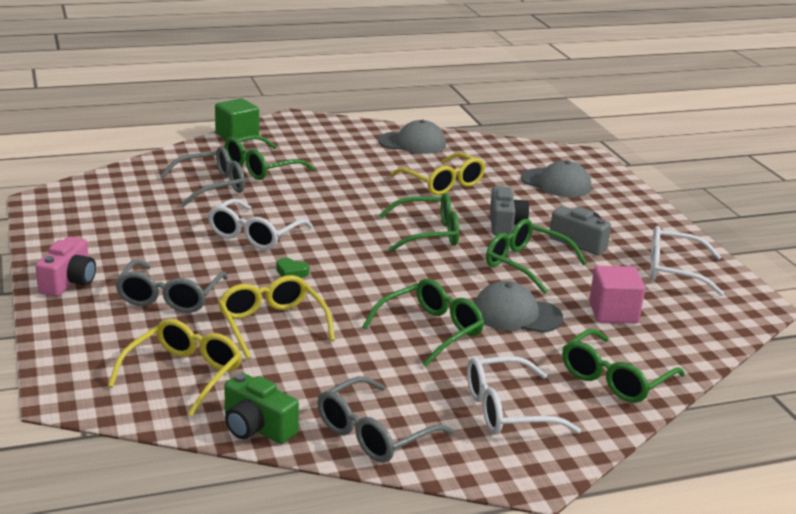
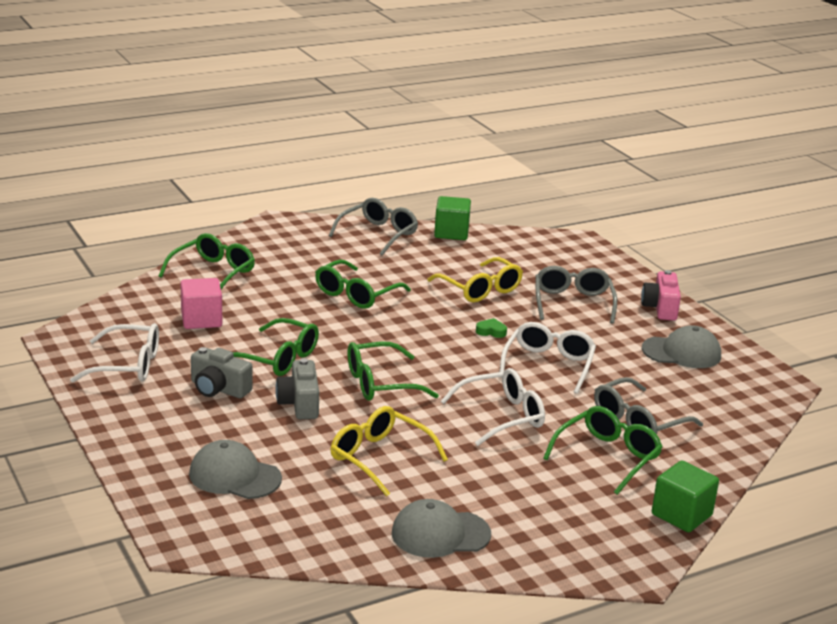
camera: 170 degrees right, 0 degrees up
(183, 375) = (518, 255): yellow glasses -> none
(257, 427) = (451, 233): green camera -> green cube
(508, 410) = (293, 251): white glasses -> white glasses (501, 416)
(516, 314) = (287, 312): grey cap -> grey cap (682, 352)

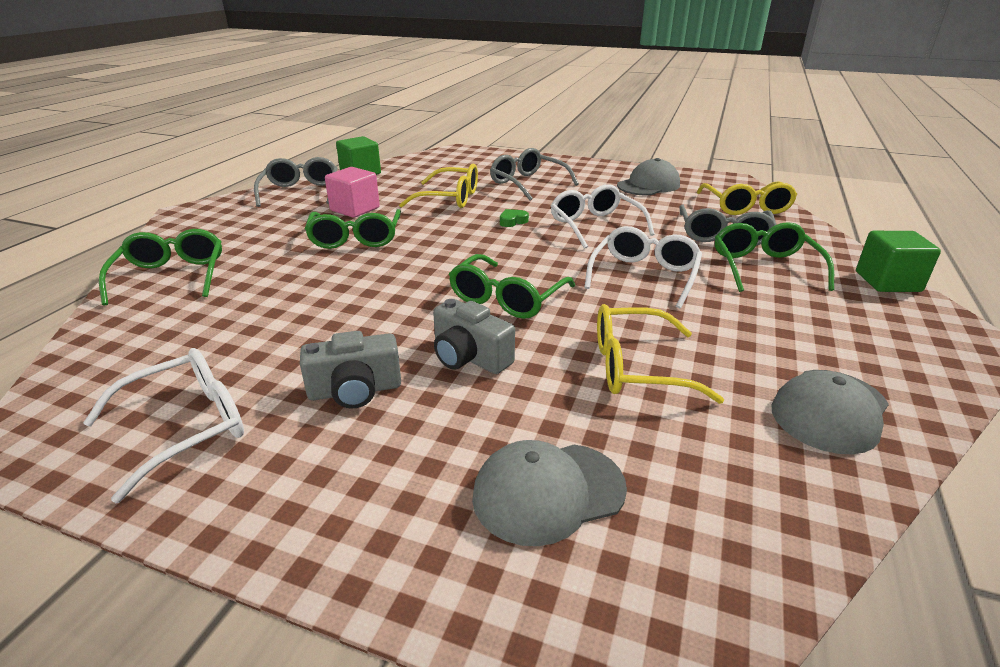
camera: 40 degrees left, 5 degrees up
(201, 320) = (222, 326): pink cube -> pink cube (355, 209)
(277, 358) = (371, 324): green glasses -> none
(660, 308) = (583, 167): pink camera -> none
(724, 412) = (745, 207): none -> yellow glasses

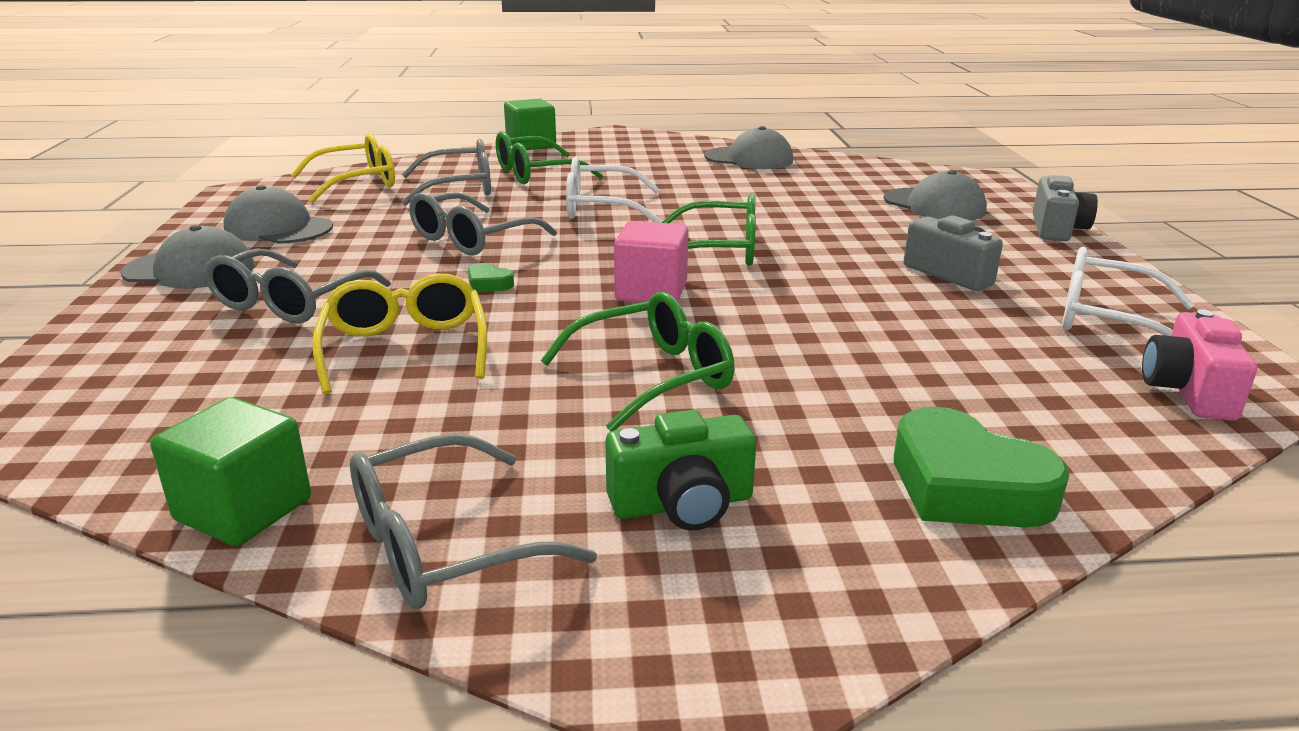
camera: 115 degrees left, 5 degrees down
(85, 393) = (1188, 391): none -> pink camera
(171, 277) = (966, 486): green glasses -> green heart
(260, 224) = (682, 504): none -> green camera
(355, 209) = (519, 424): pink cube -> pink cube (651, 291)
(469, 357) = (840, 246): grey camera -> grey camera (1057, 229)
(590, 169) = (190, 269): none -> grey cap
(595, 226) = (472, 239): white glasses -> grey glasses
(638, 367) = (769, 198): yellow glasses -> none

